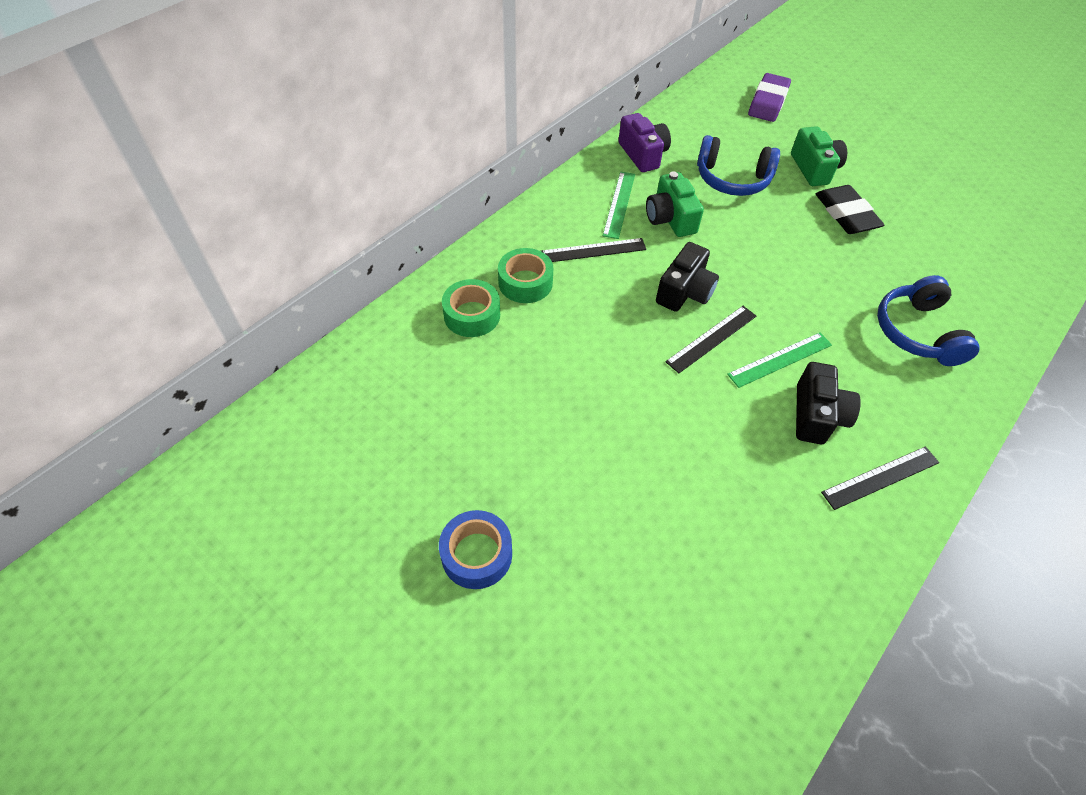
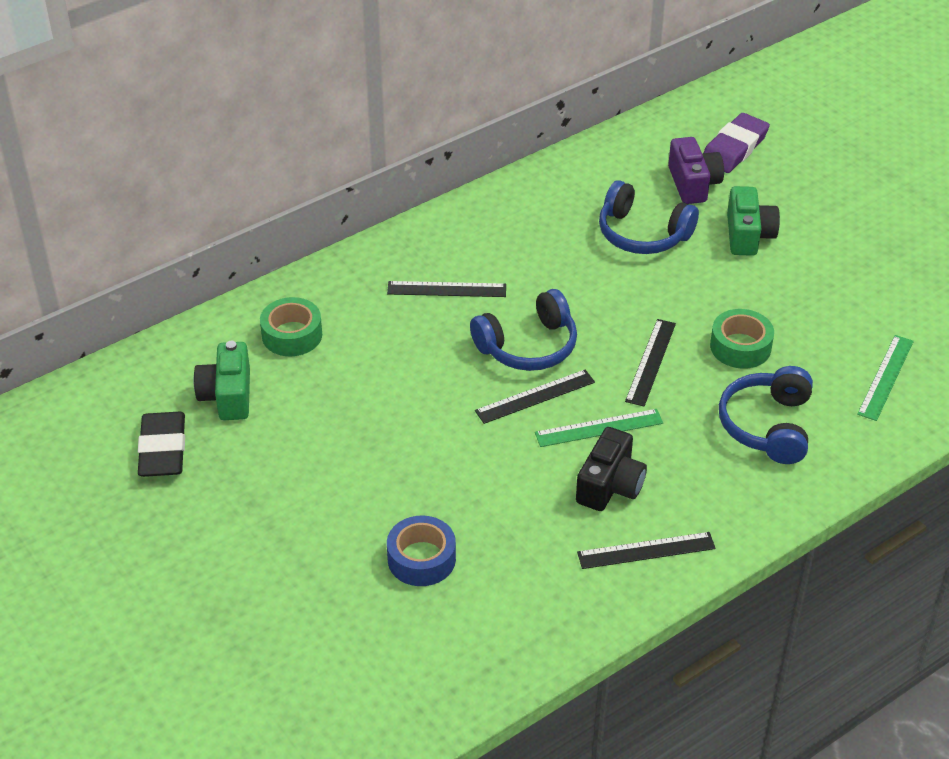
camera: 15 degrees right, 10 degrees down
(476, 554) = (221, 543): blue tape -> blue tape (421, 559)
(525, 282) = (359, 311): green tape -> green tape (740, 347)
(619, 204) = (497, 244): green ruler -> green ruler (886, 377)
(643, 154) = (550, 192): purple camera -> purple camera (693, 184)
(670, 218) = (548, 267): green camera -> green camera (227, 395)
(684, 292) = (528, 346): black camera -> blue headphones
(793, 289) = (651, 362): none -> black ruler
(846, 214) = (758, 291): black eraser -> black eraser (162, 449)

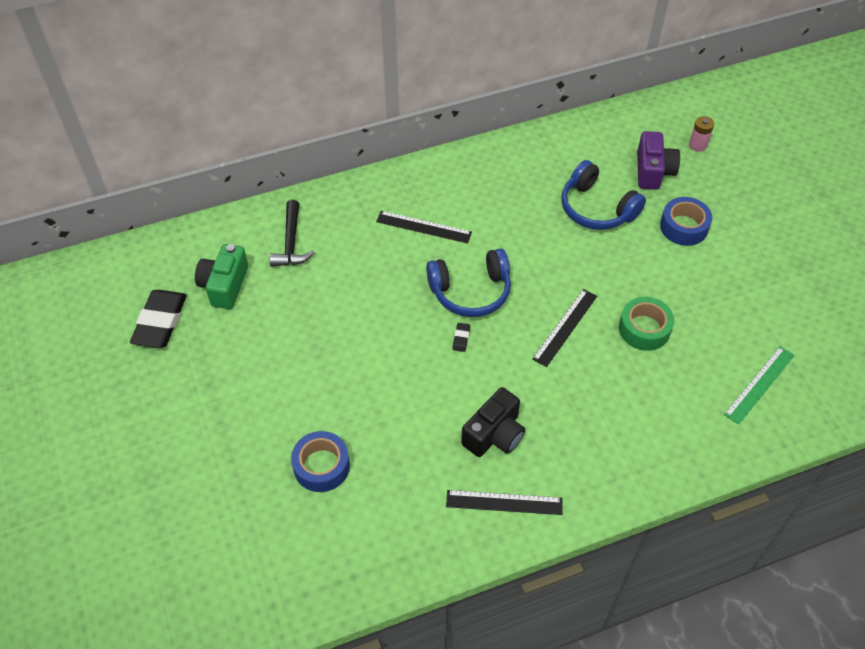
camera: 15 degrees right, 10 degrees up
(292, 335) = (291, 242): green tape -> black hammer
(535, 396) = (461, 338): black ruler -> black eraser
(599, 428) = (503, 379): green ruler -> none
(734, 148) = (697, 145): purple eraser -> pink battery
(748, 235) = (684, 227): green camera -> blue tape
(767, 426) = (643, 408): blue headphones -> none

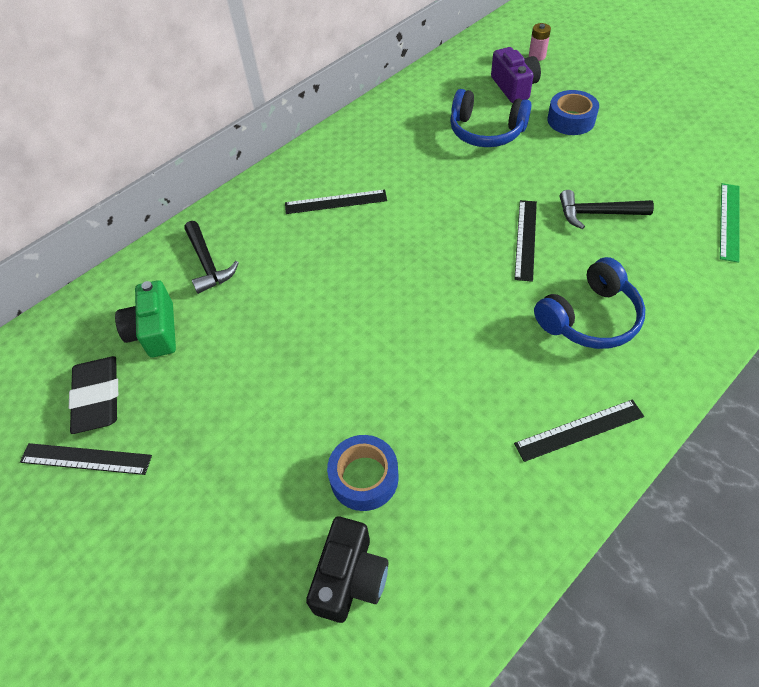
camera: 20 degrees left, 0 degrees up
(133, 366) = (86, 459): none -> black ruler
(461, 338) = (434, 287): black eraser -> none
(471, 291) = (416, 241): blue headphones -> blue headphones (589, 318)
(494, 434) = (525, 365): black camera -> black camera (350, 578)
(644, 329) = (597, 213): green tape -> black hammer

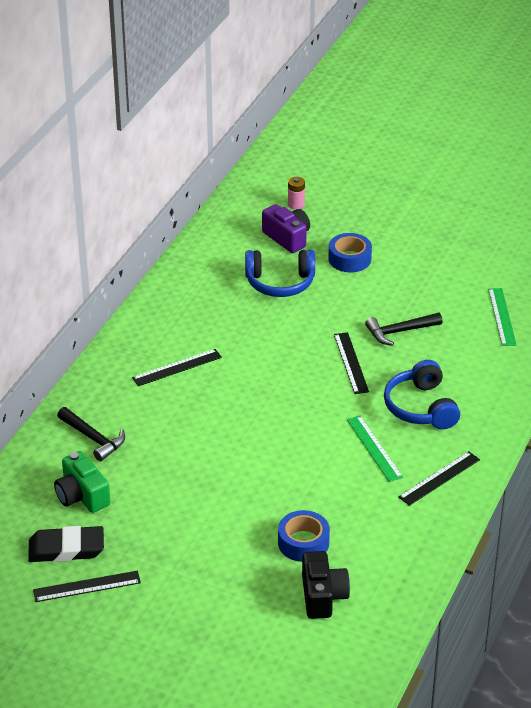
camera: 25 degrees left, 15 degrees down
(97, 397) = (66, 549): black eraser -> black eraser turned 60 degrees counterclockwise
(510, 360) = (374, 448): none -> green ruler
(589, 318) = (421, 407): blue headphones -> blue headphones turned 135 degrees clockwise

